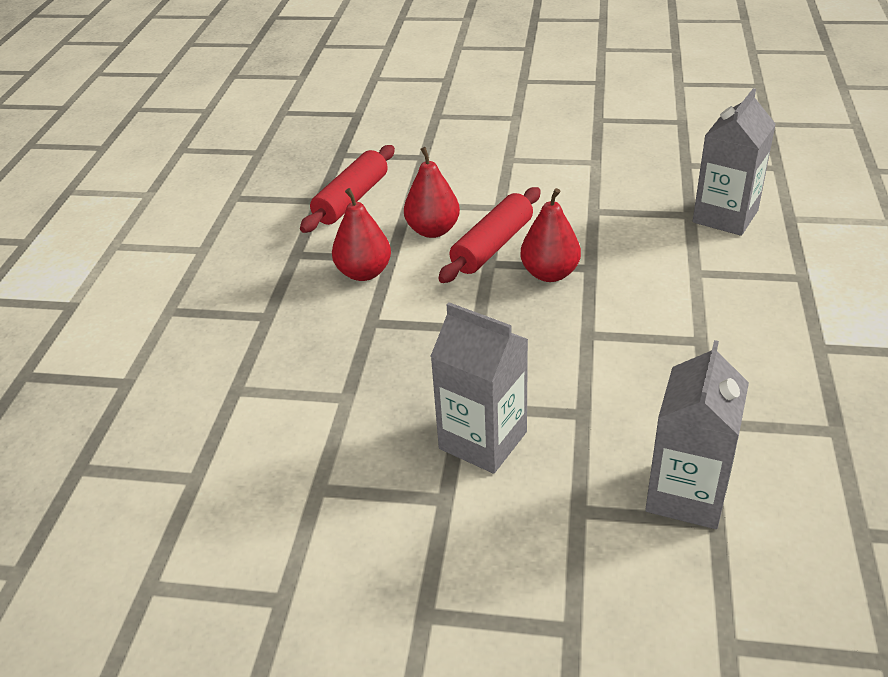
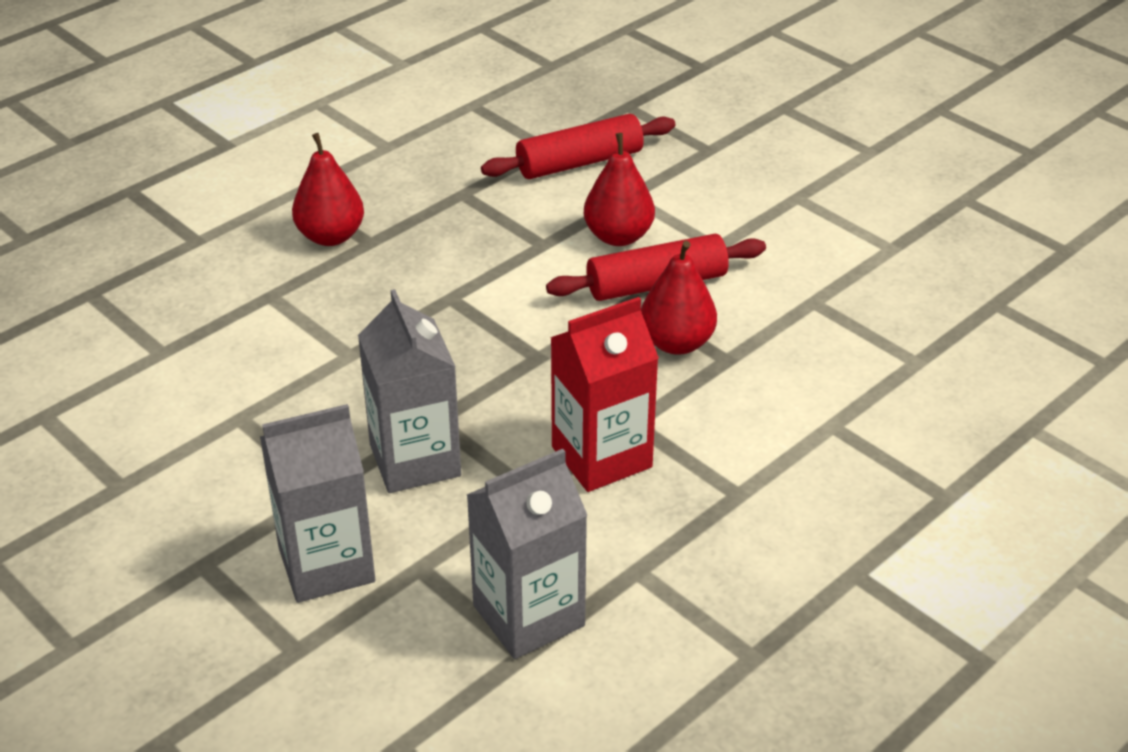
camera: 35 degrees right, 0 degrees up
(364, 273) = (501, 246): red pear -> red pear (331, 236)
(596, 366) = (601, 457): none -> red carton
(725, 216) = (954, 385): grey carton -> grey carton (326, 564)

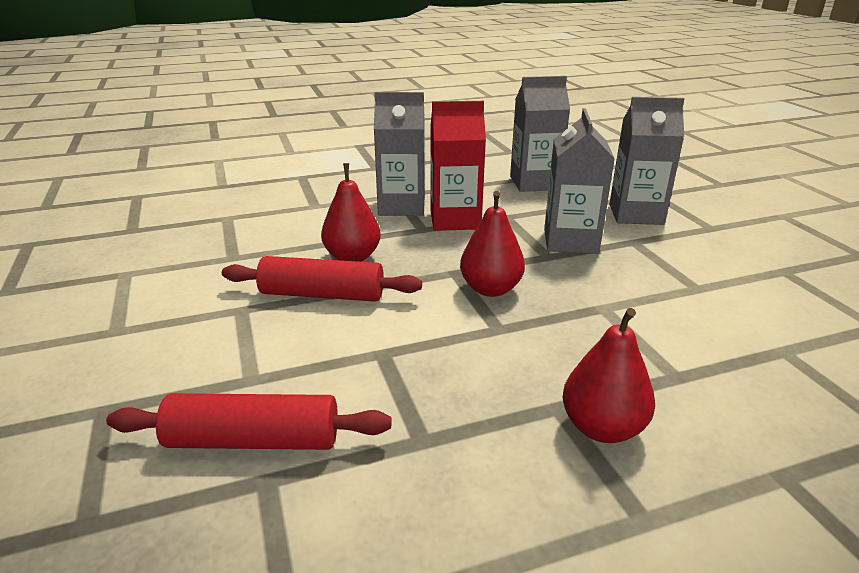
camera: 155 degrees left, 10 degrees down
(618, 236) = (308, 340): red pear -> red pear (490, 289)
(704, 465) = (402, 206): none -> grey carton

